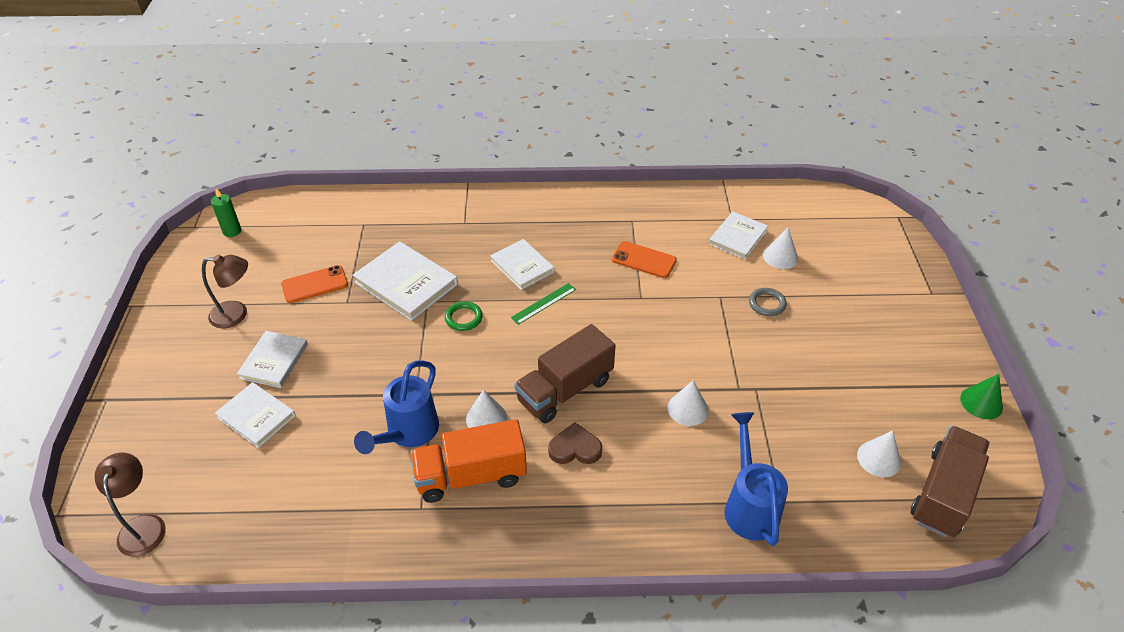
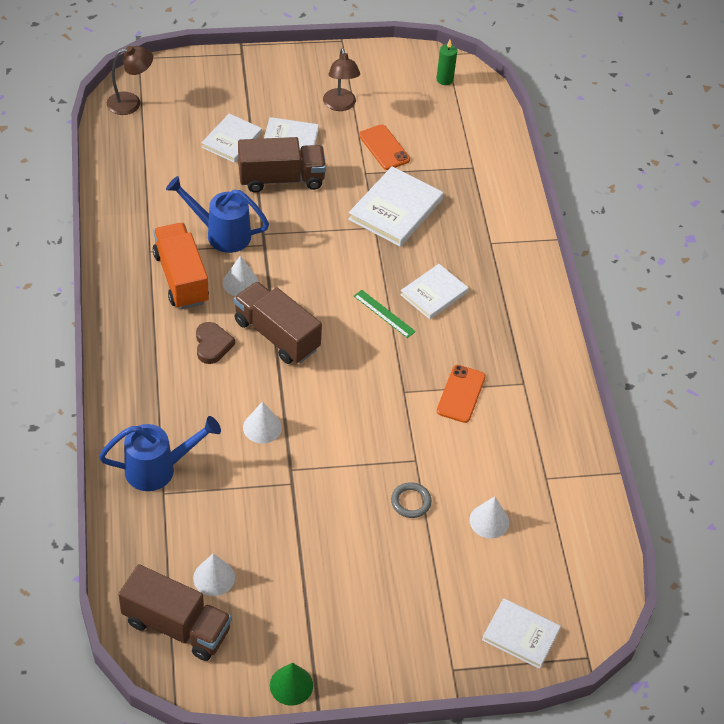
camera: 80 degrees right, 5 degrees up
(335, 373) = (281, 179): none -> brown truck
(463, 318) = (356, 256): green ring -> none
(738, 237) = (514, 482): white book -> white book (520, 635)

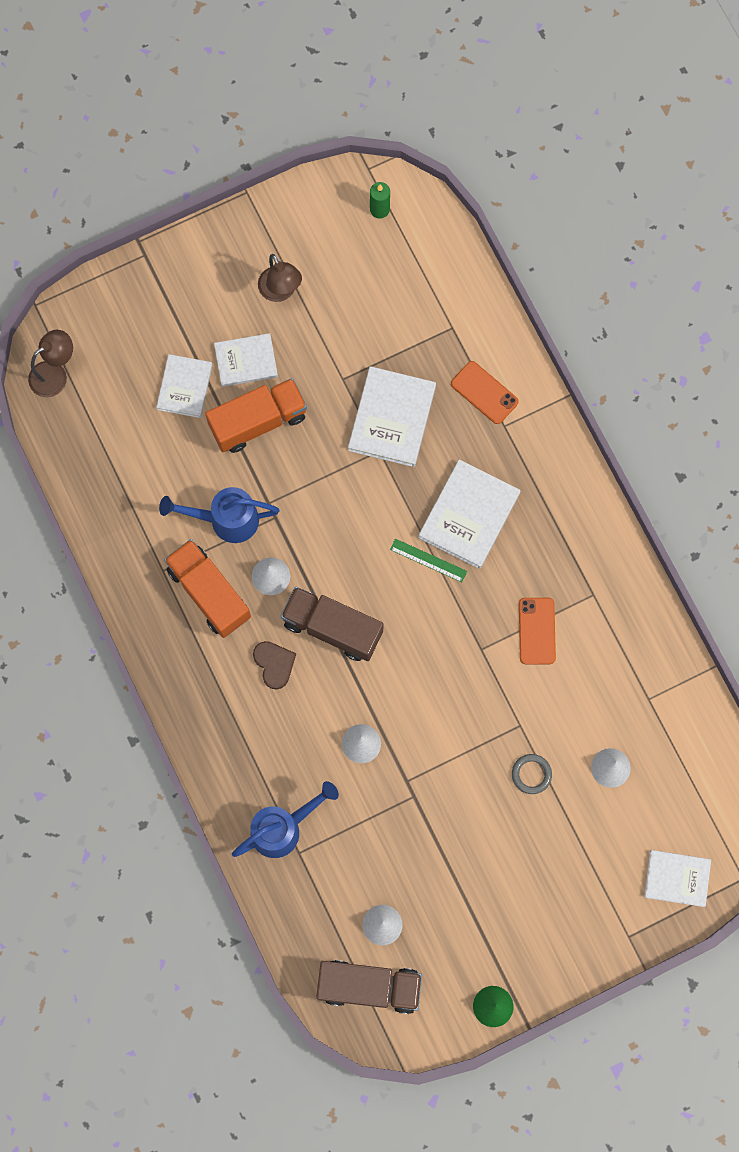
camera: 15 degrees left, 25 degrees up
(281, 179) = (258, 421): brown truck -> orange truck
(384, 147) = (349, 335): orange phone -> orange phone (484, 392)
(434, 293) = (469, 515): white book -> white book, size x1.53

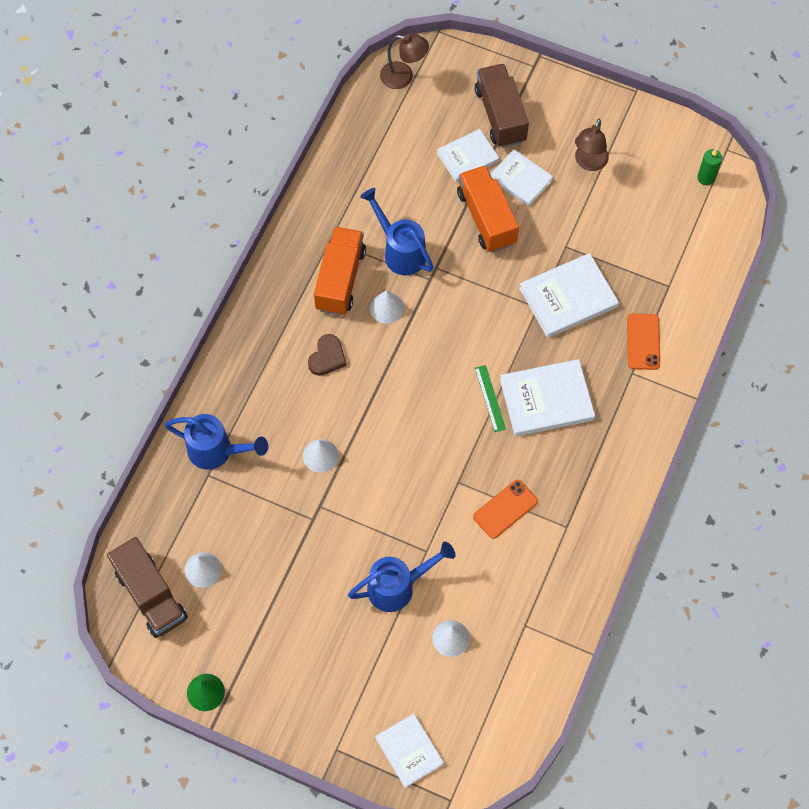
camera: 50 degrees right, 10 degrees down
(258, 421) = (486, 218): orange truck -> orange truck turned 135 degrees counterclockwise
(332, 628) = (385, 374): brown truck -> brown truck (500, 115)
(531, 774) = (398, 586): grey ring -> blue watering can

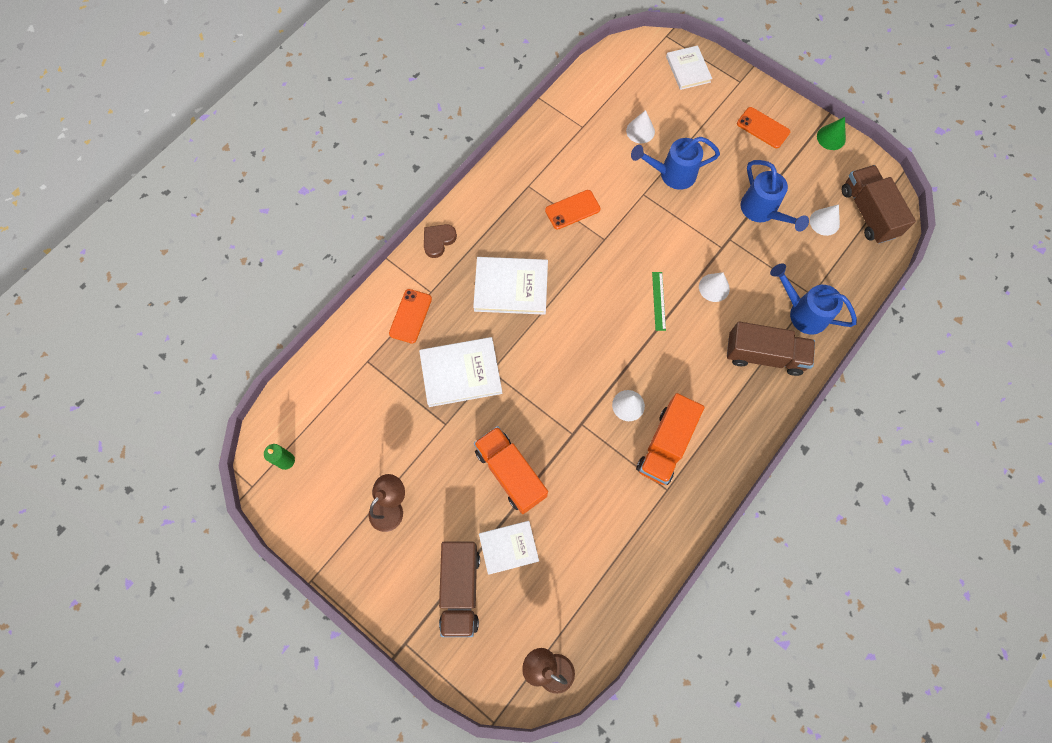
camera: 165 degrees left, 5 degrees up
(253, 393) = (764, 355): none -> brown truck
(295, 684) = (763, 128): none -> orange phone
(327, 357) = (692, 372): brown heart -> brown heart (438, 241)
(400, 251) = (602, 460): blue watering can -> blue watering can (762, 211)
(486, 218) = (510, 473): orange truck -> orange truck turned 150 degrees clockwise
(490, 398) = (558, 300): green ruler -> green ruler (658, 301)
(520, 179) = (464, 507): white book -> none

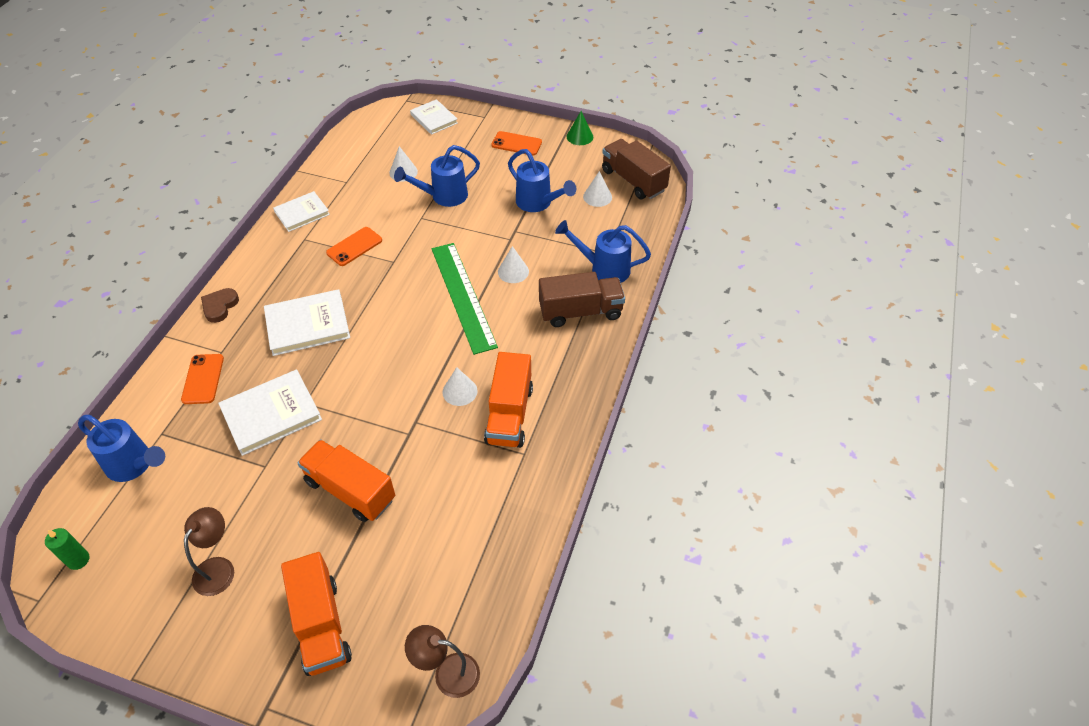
camera: 20 degrees left, 20 degrees down
(341, 385) = (134, 465): none -> blue watering can
(460, 589) = (321, 625): brown truck -> orange truck
(509, 547) = (367, 563): white book -> white book (302, 213)
(658, 301) = (462, 296): green ruler -> green ruler, size x2.29

